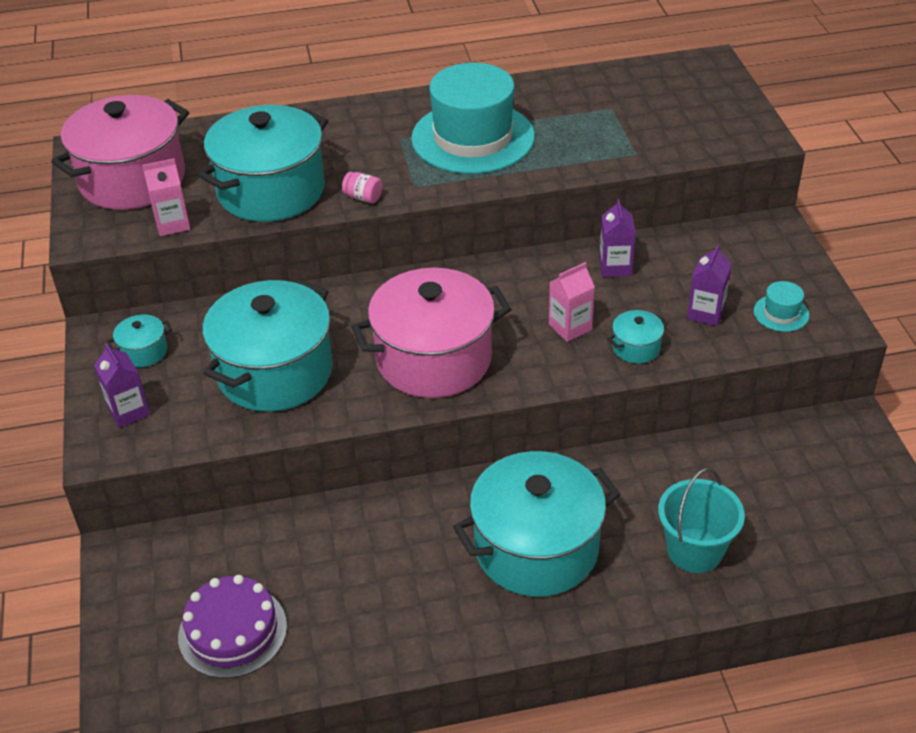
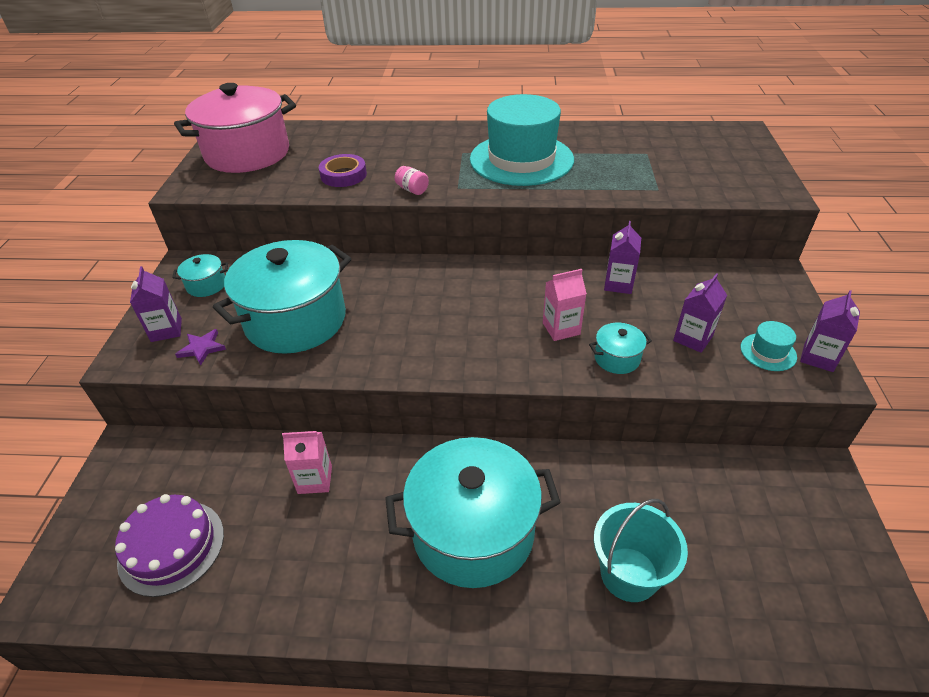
camera: 15 degrees right, 0 degrees up
(172, 224) = (256, 187): pink carton -> pink carton (315, 480)
(184, 423) = (202, 348): none -> purple star
(271, 191) = (343, 175): turquoise pot -> purple tape
(434, 359) = (430, 334): pink pot -> none
(829, 310) = (818, 357): none -> purple carton

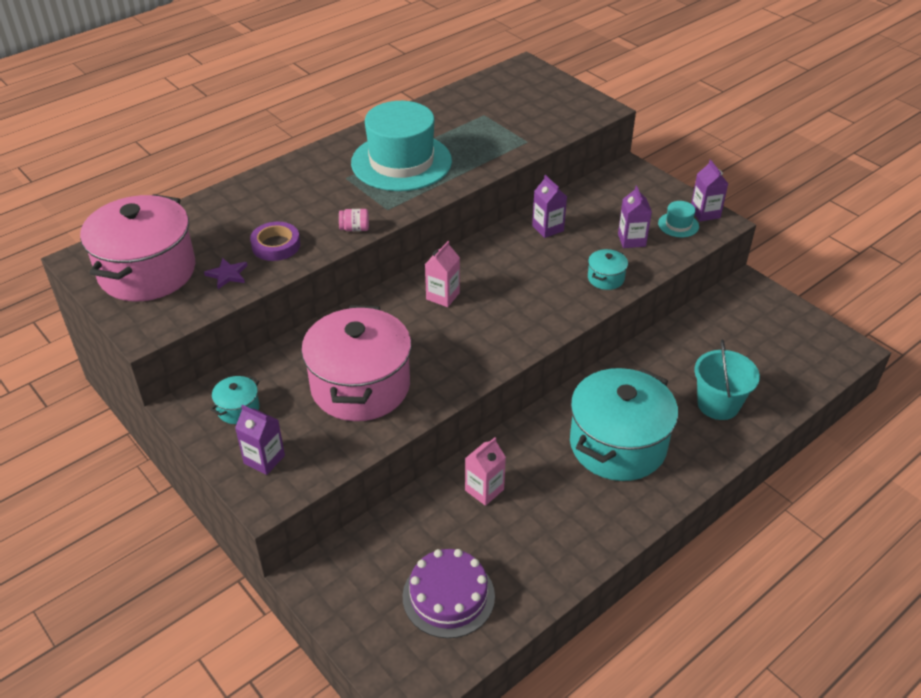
camera: 45 degrees left, 0 degrees up
(202, 348) = (318, 450): purple star -> purple star (227, 274)
(296, 320) = (360, 386): turquoise pot -> pink pot
(561, 328) = (550, 279): pink carton -> pink carton (443, 296)

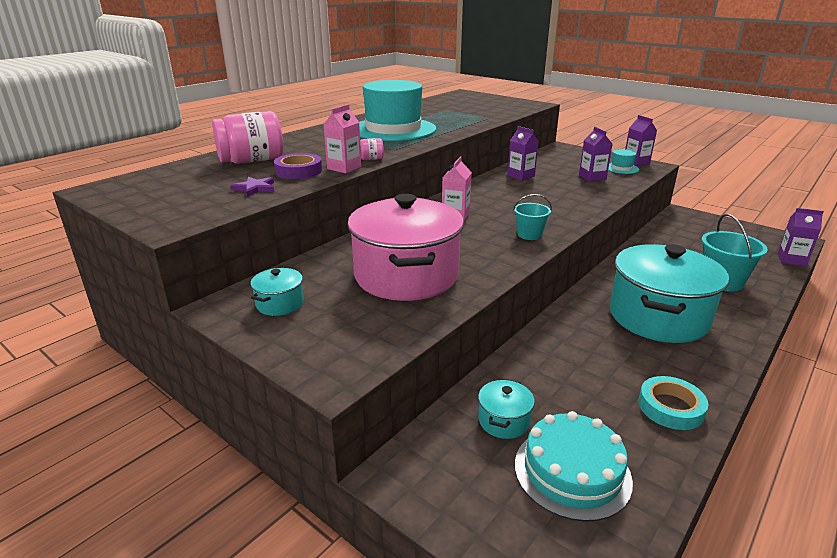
camera: 10 degrees left, 15 degrees down
(147, 271) = (169, 191): pink pot -> none
(232, 219) = (252, 160): none -> pink jar
(264, 459) = (321, 341): purple carton -> purple carton (791, 260)
(448, 596) = (572, 472): purple cake -> turquoise cake
(484, 490) = (554, 365): pink carton -> pink carton (344, 168)
(506, 338) = (529, 234): none -> turquoise bucket
(565, 549) = (670, 407): none -> turquoise tape
(605, 278) = (588, 196): turquoise pot -> turquoise pot (504, 421)

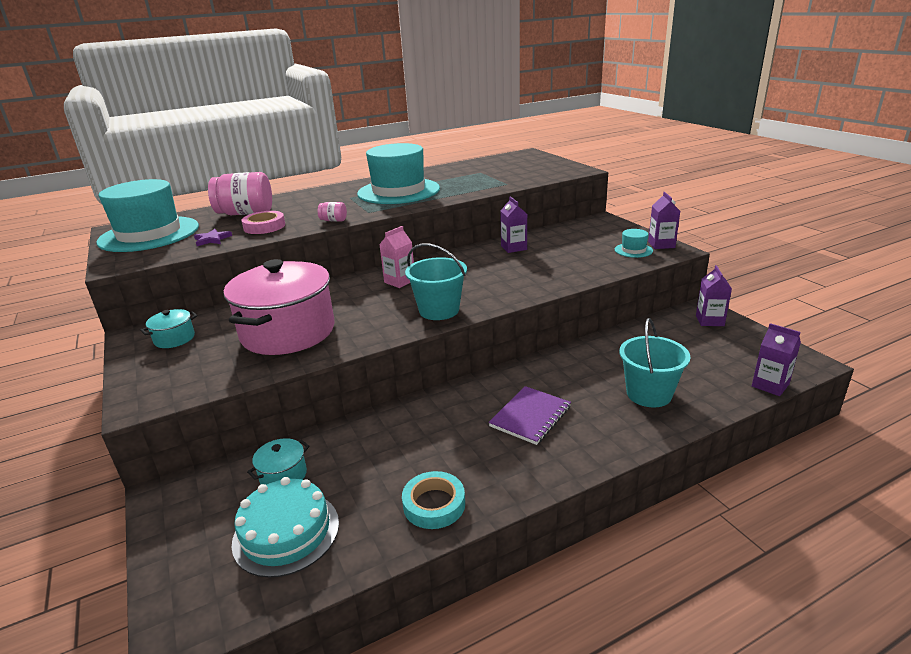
camera: 25 degrees right, 0 degrees up
(158, 191) = (149, 234): none -> turquoise hat
(298, 171) = (264, 226): purple tape -> pink tape
(344, 168) = (301, 227): pink carton -> none
(529, 234) = (439, 310): turquoise bucket -> turquoise bucket, size x1.65
(592, 177) = (586, 257): purple carton -> purple carton (709, 320)
(658, 317) = (530, 416): turquoise pot -> purple notebook

